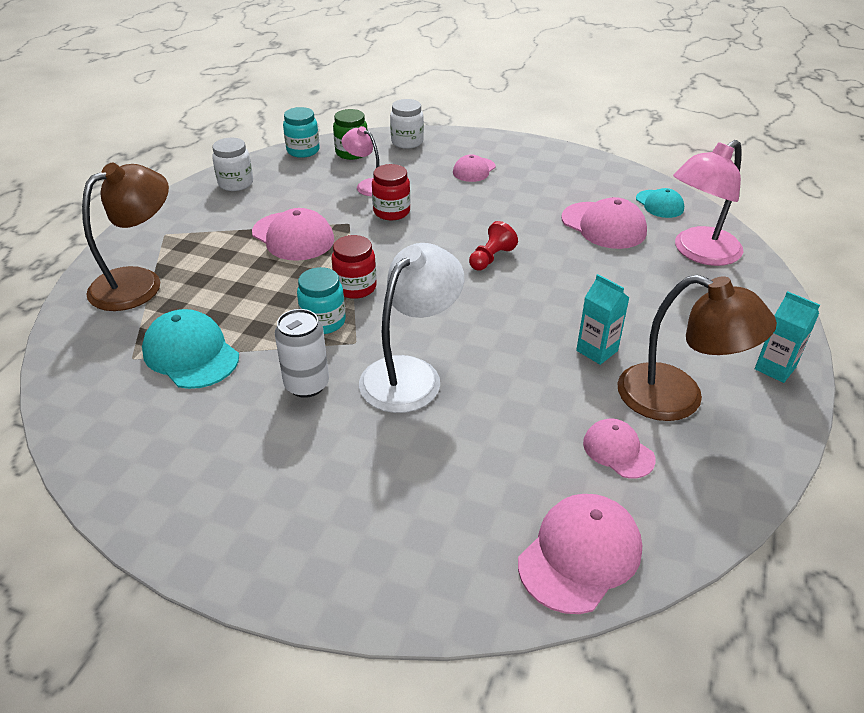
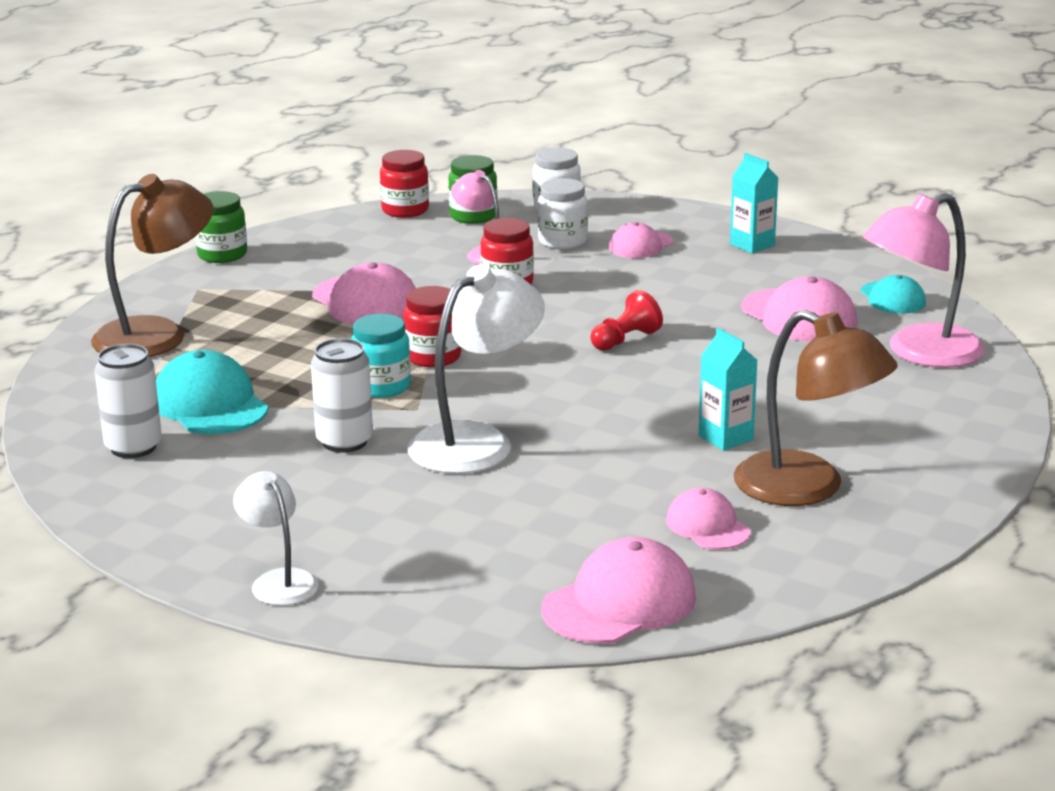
camera: 10 degrees right, 15 degrees down
(133, 409) = (133, 447): none -> white can
(178, 200) = (222, 255): none -> green jar
(236, 183) = (303, 241): white jar -> white jar (562, 241)
(283, 564) = (279, 581): none -> white lamp
(303, 151) = (405, 210): turquoise jar -> red jar
(775, 368) = (955, 471): turquoise carton -> turquoise carton (752, 245)

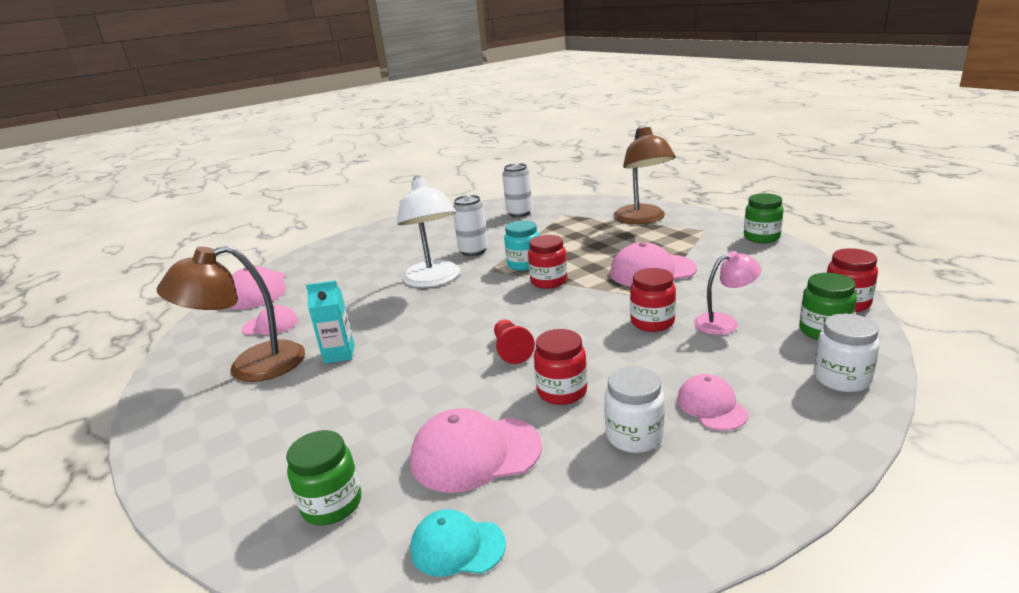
camera: 120 degrees right, 0 degrees up
(210, 404) = (546, 227): turquoise cap -> none
(279, 581) = (378, 232): white lamp -> none
(562, 241) = (740, 364): white jar -> white jar (634, 436)
(676, 301) = (562, 391): none -> red jar
(752, 245) = (679, 487): turquoise carton -> none
(919, 353) = (332, 504): pink lamp -> green jar

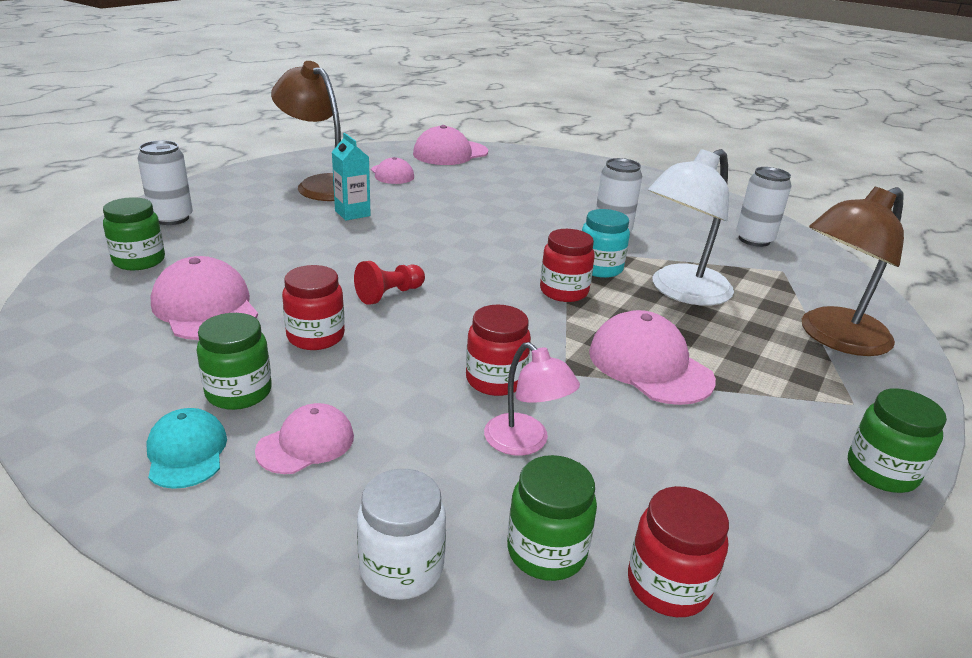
camera: 60 degrees right, 5 degrees up
(233, 478) = (172, 218): none -> white can
(434, 280) = (522, 225): white lamp -> white lamp (681, 291)
(457, 546) = (83, 322): turquoise cap -> turquoise cap (186, 452)
(634, 436) = (239, 392): white jar -> green jar

